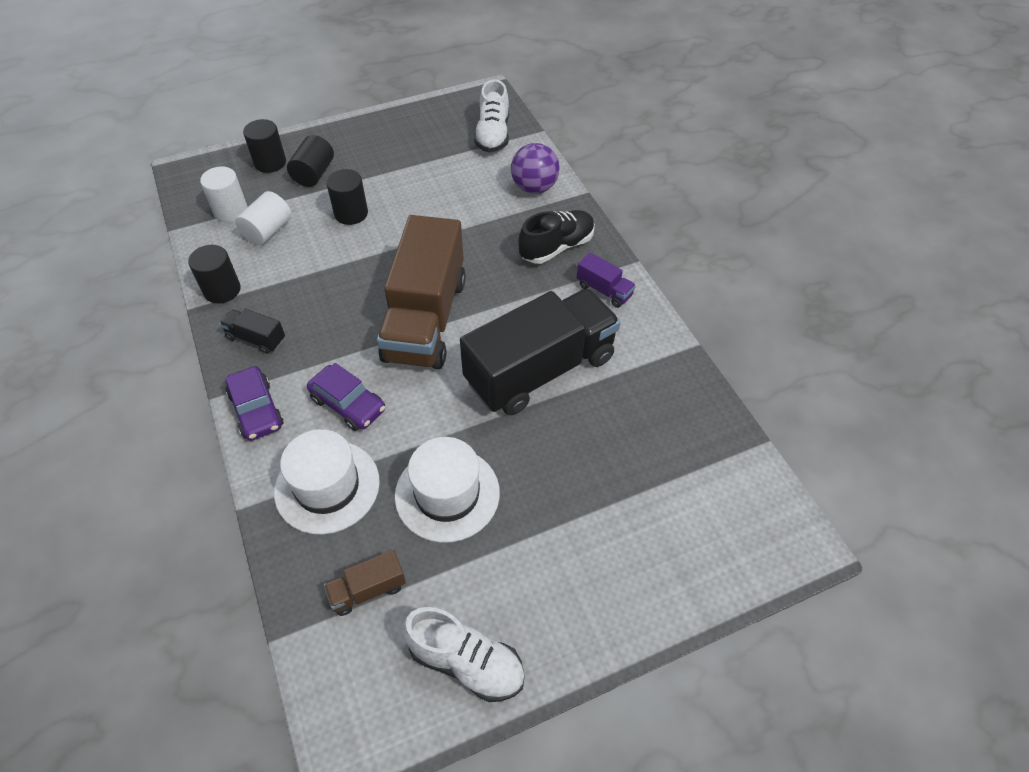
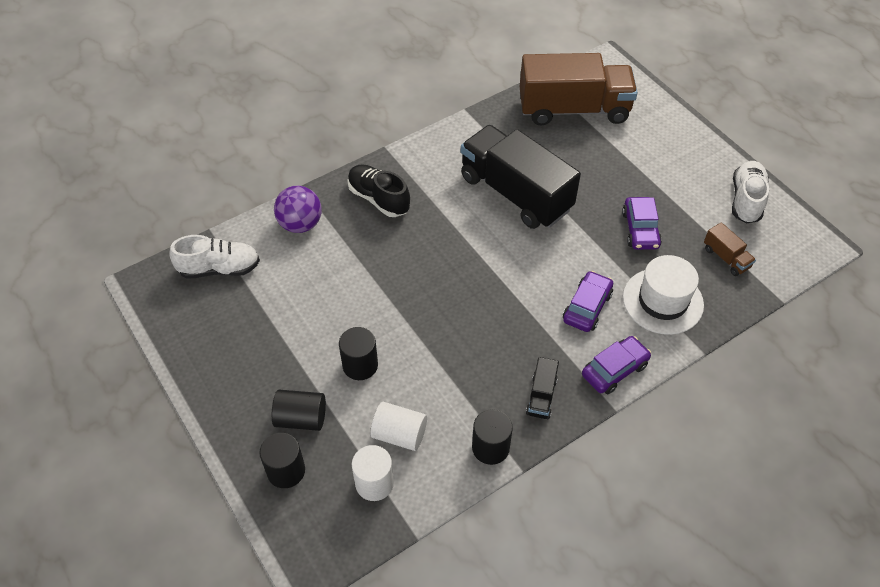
camera: 100 degrees left, 0 degrees up
(425, 319) = (484, 274): brown truck -> brown truck (574, 109)
(447, 494) = (640, 229): white hat -> purple car
(604, 290) = (423, 164): purple truck -> none

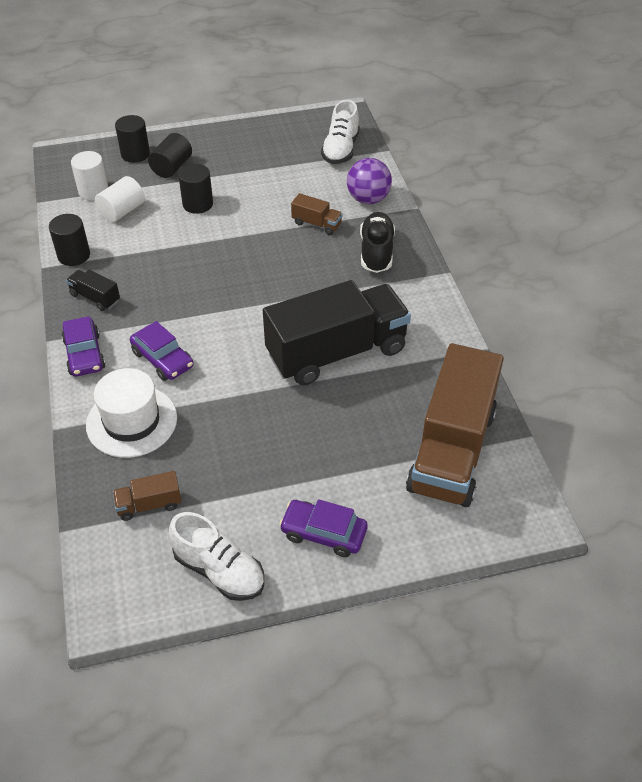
camera: 110 degrees right, 5 degrees down
(355, 253) = (316, 224): none -> brown truck
(378, 199) = (376, 252): black shoe -> black shoe turned 60 degrees counterclockwise
(640, 229) = (232, 441): purple car -> purple car (323, 533)

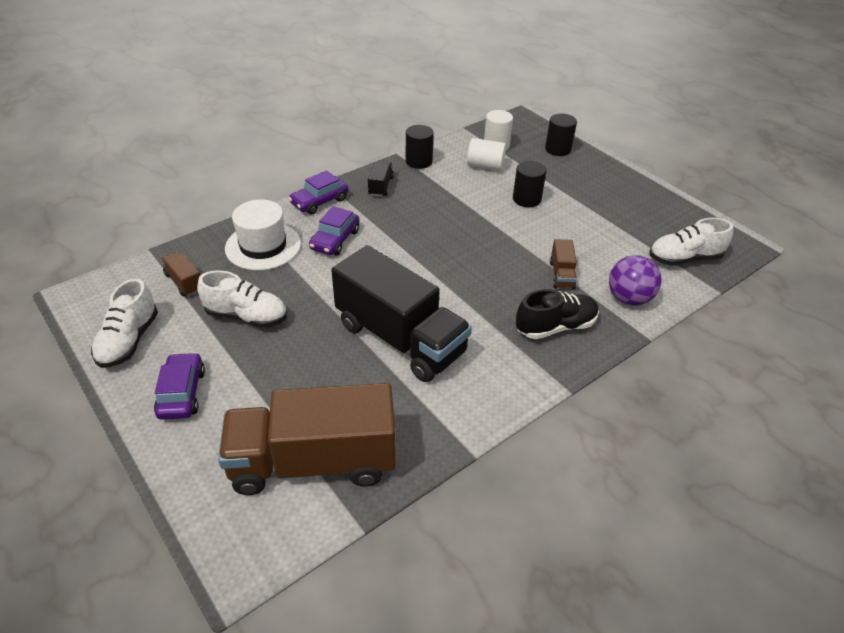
camera: 65 degrees right, 5 degrees down
(172, 167) = (559, 171): black cylinder -> none
(240, 459) = (247, 316): none -> white shoe

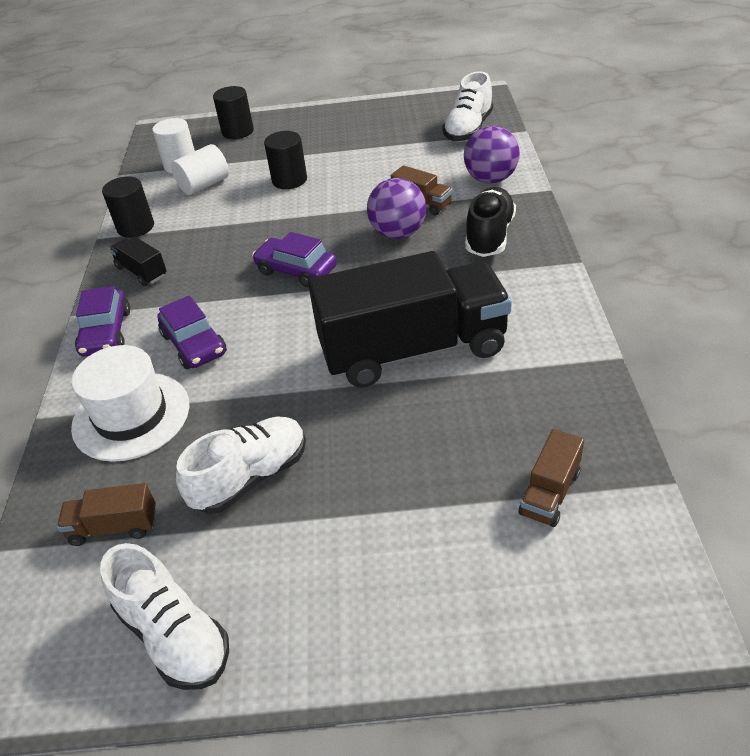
camera: 50 degrees left, 0 degrees up
(181, 393) = (337, 597): purple car -> purple car (296, 270)
(313, 462) = (550, 493): brown truck -> brown truck, size x0.41
(516, 278) = (398, 233): none -> purple ball

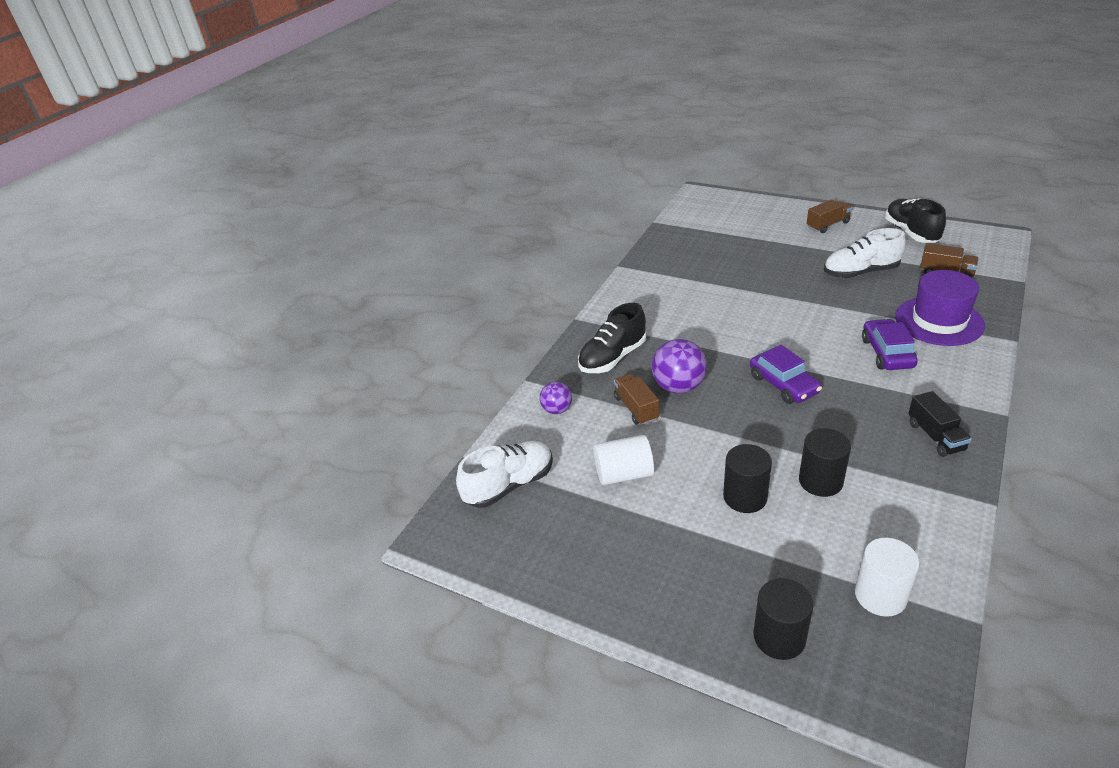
camera: 150 degrees left, 5 degrees down
(106, 333) = (967, 386): purple car -> none
(131, 416) = (939, 321): white hat -> purple hat
(135, 227) = (946, 501): black cylinder -> black cylinder (820, 481)
(174, 635) = (911, 232): white shoe -> black shoe
(204, 185) = (851, 537): white cylinder -> white cylinder (624, 474)
(413, 349) = (730, 302): black truck -> none
(490, 179) = (557, 410): purple ball -> purple ball, size x0.60
(550, 493) = (710, 231): brown truck -> brown truck (828, 225)

